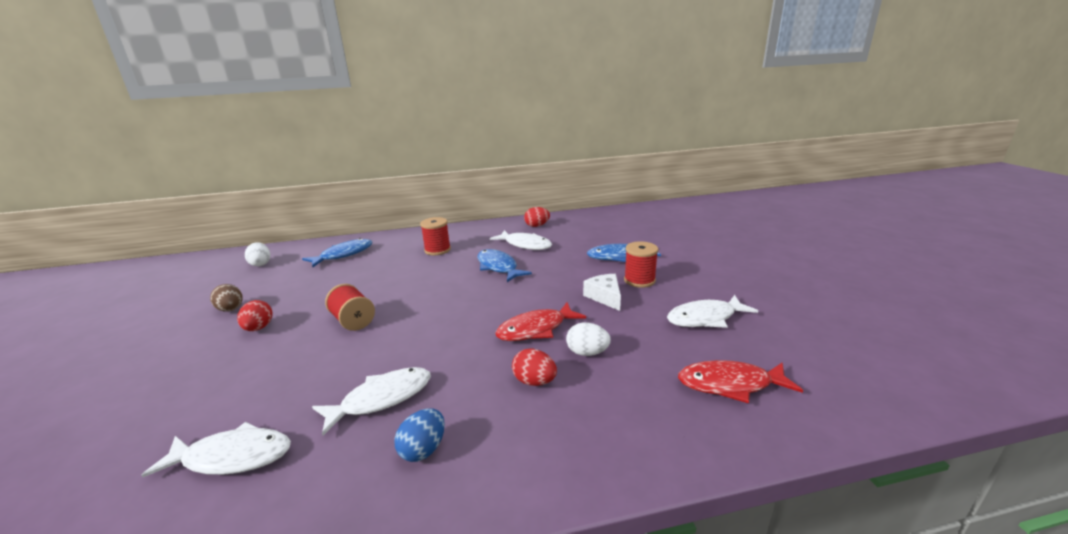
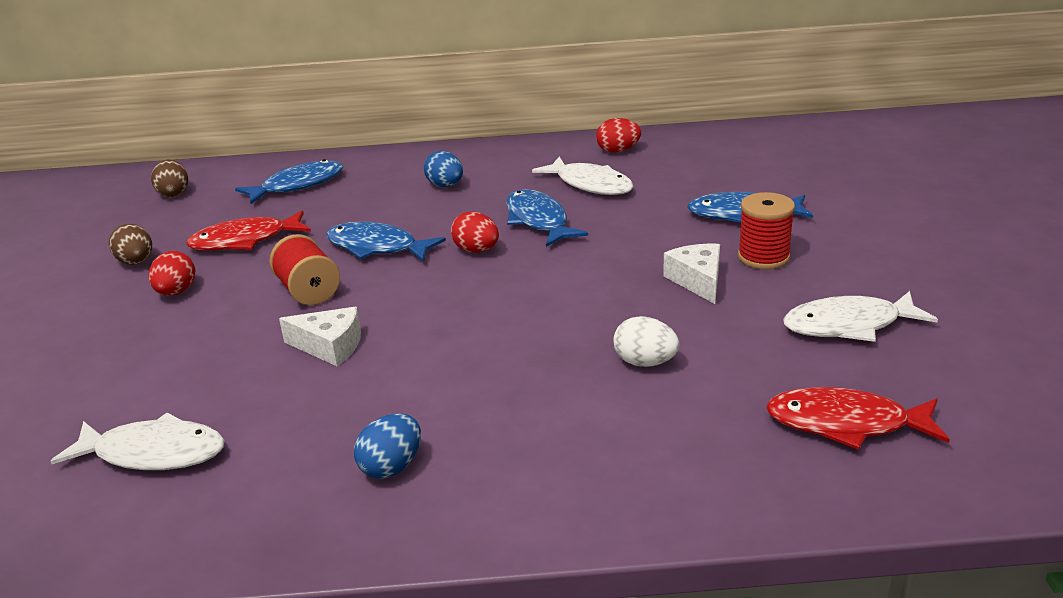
camera: 10 degrees right, 5 degrees up
(261, 264) = (174, 193): white egg -> brown egg
(370, 358) = (330, 346): none -> white cheese
(382, 399) = (342, 401): white fish -> none
(398, 289) = (377, 247): none -> blue fish
(437, 250) = (445, 186): red spool -> blue egg
(534, 381) = (557, 396): red egg -> red egg (476, 250)
(536, 329) = (576, 323): red fish -> red fish (245, 241)

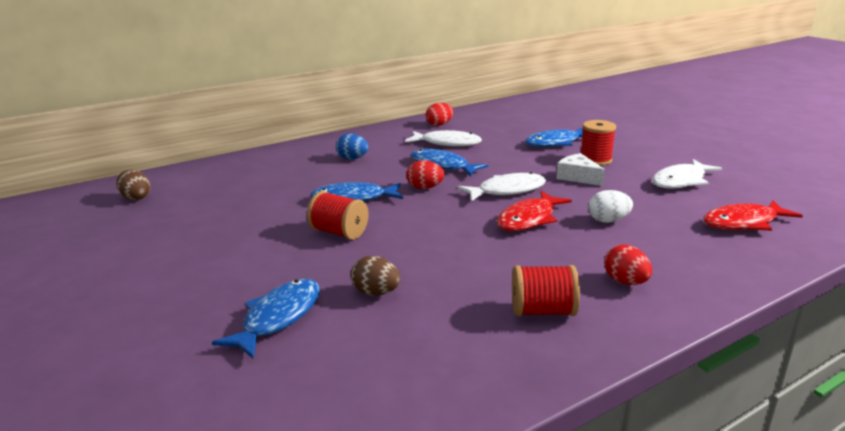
camera: 30 degrees left, 5 degrees down
(136, 262) = (165, 245): brown egg -> brown egg (376, 293)
(153, 453) = (361, 355): white fish -> white fish (507, 191)
(176, 292) = (230, 256): red egg -> red egg (625, 282)
(245, 241) = (243, 214): red fish -> red fish (529, 219)
(298, 185) = (239, 176): blue fish -> blue fish (278, 317)
(330, 346) = (401, 259): white cheese -> none
(391, 467) = (543, 311): blue egg -> red spool

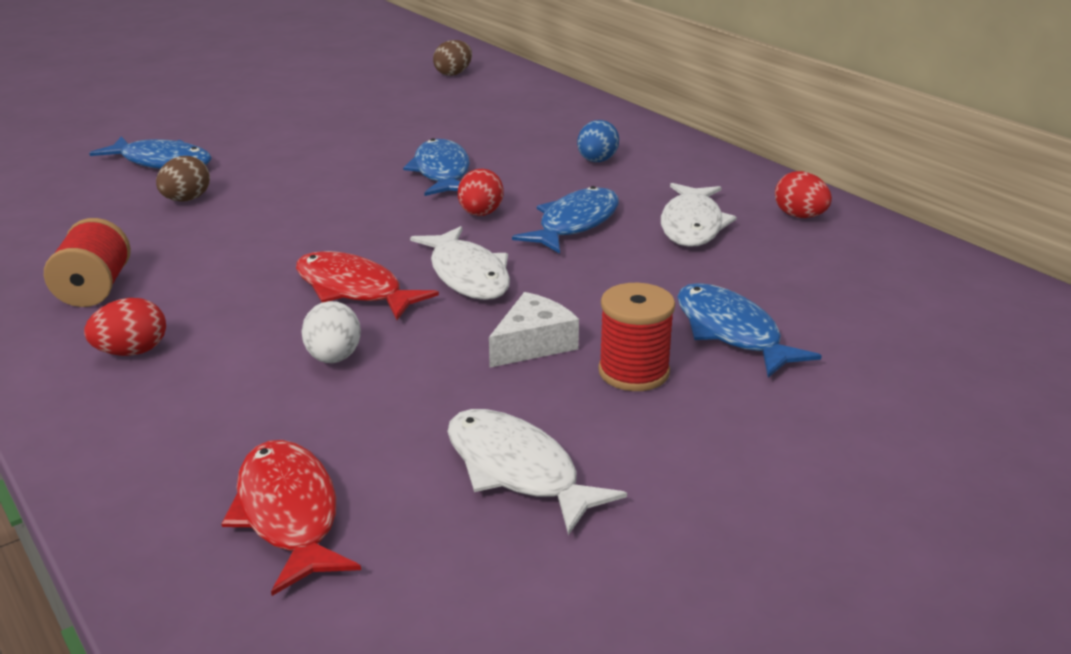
camera: 85 degrees right, 5 degrees up
(339, 232) = (340, 172): red spool -> none

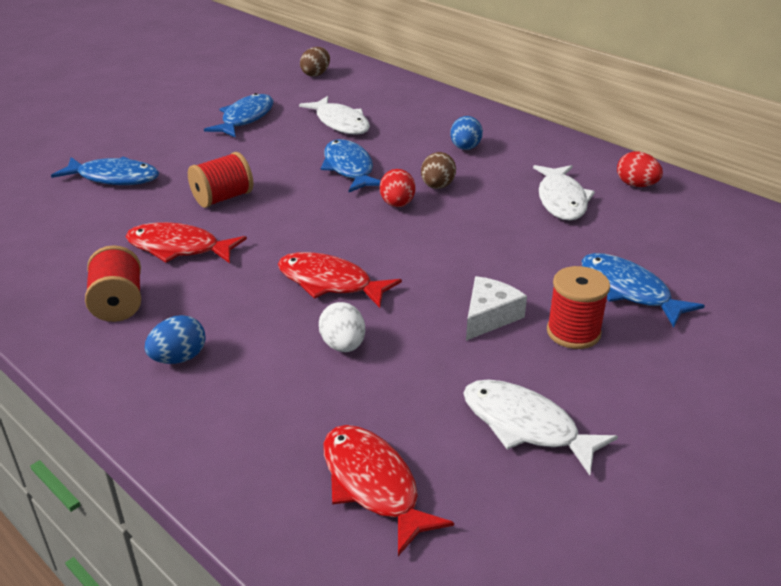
camera: 10 degrees left, 5 degrees up
(132, 352) = (179, 358): red egg -> blue egg
(186, 200) = (153, 212): brown egg -> brown egg (437, 186)
(195, 238) = (179, 248): none -> red fish
(275, 192) = (223, 198): none -> red spool
(467, 275) = (412, 261): white fish -> white fish (340, 123)
(575, 223) = (473, 206): blue fish -> blue fish (245, 118)

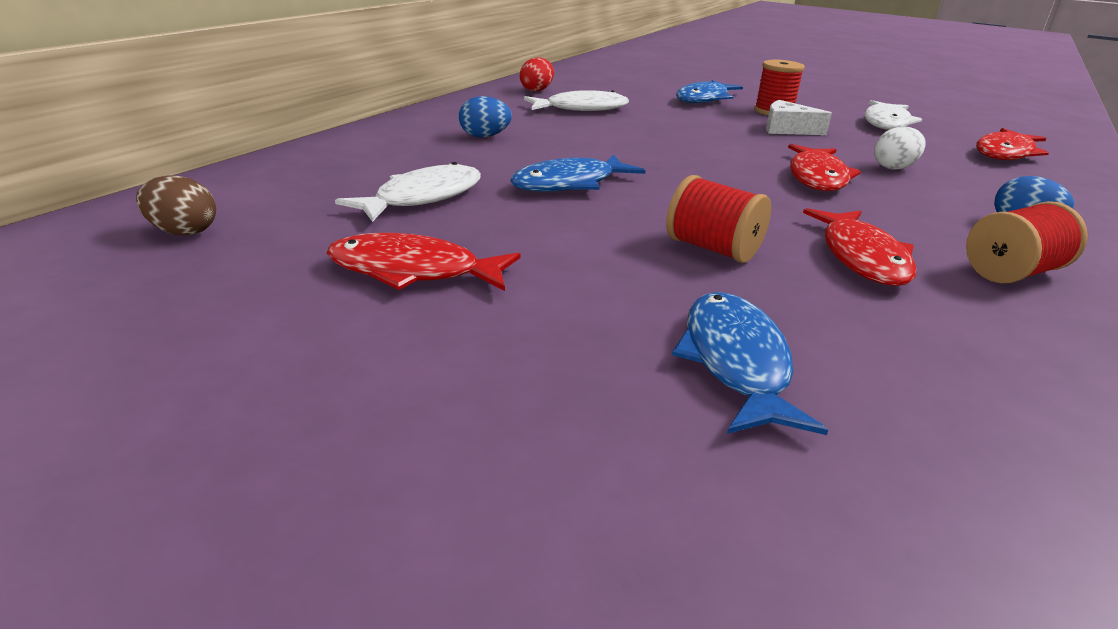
camera: 105 degrees left, 5 degrees down
(245, 118) = (413, 271): blue fish -> red fish
(397, 204) = (640, 159): red egg -> none
(437, 186) = (587, 145): brown egg -> none

